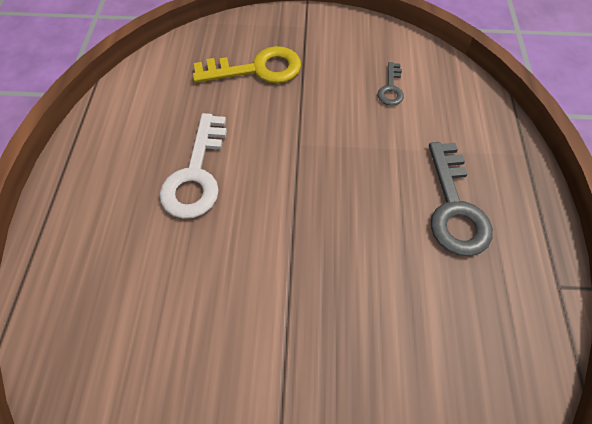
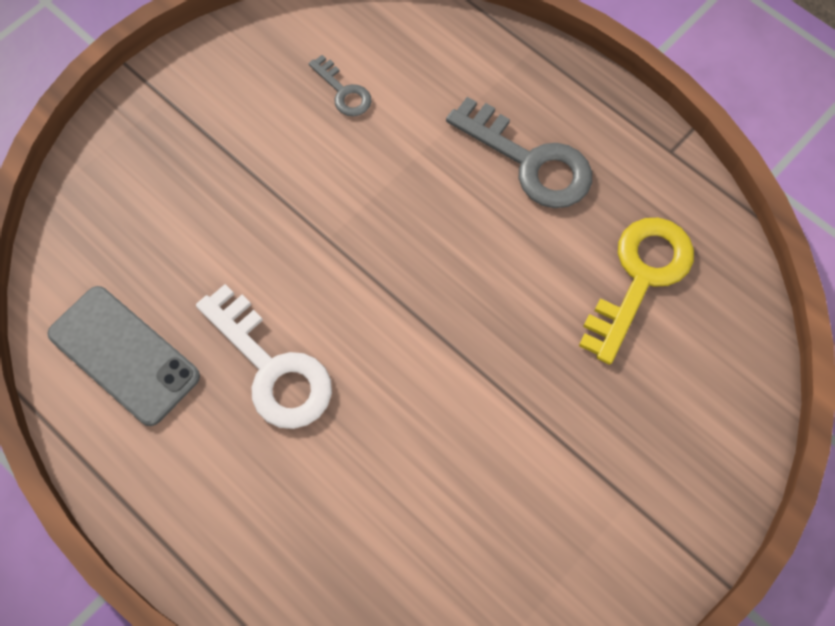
camera: 50 degrees left, 5 degrees up
(150, 107) = (124, 355): none -> grey phone
(257, 69) = (181, 201): yellow key -> yellow key (640, 278)

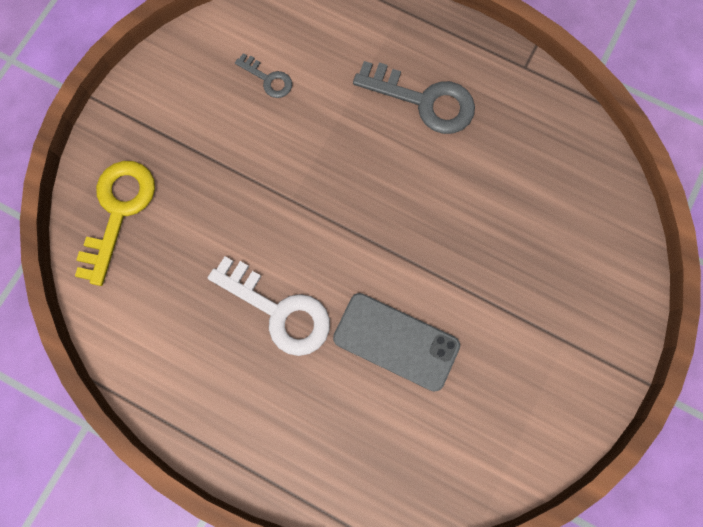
camera: 15 degrees left, 10 degrees up
(124, 355) = (165, 330): grey phone -> grey phone (396, 341)
(640, 278) = (528, 172): yellow key -> yellow key (118, 212)

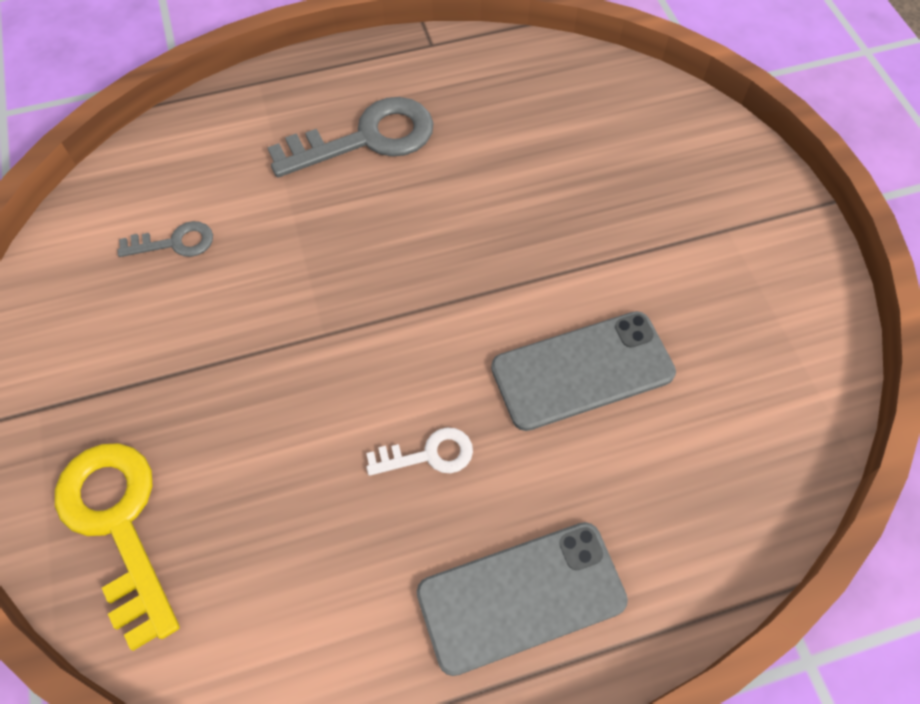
camera: 45 degrees left, 15 degrees down
(252, 417) = (521, 596): none -> grey phone
(279, 311) = (429, 455): white key -> white key, size x0.52

